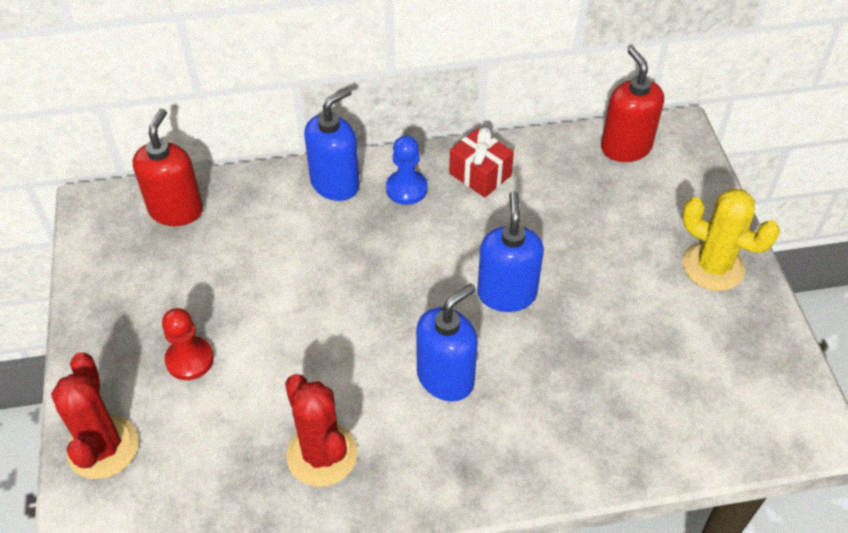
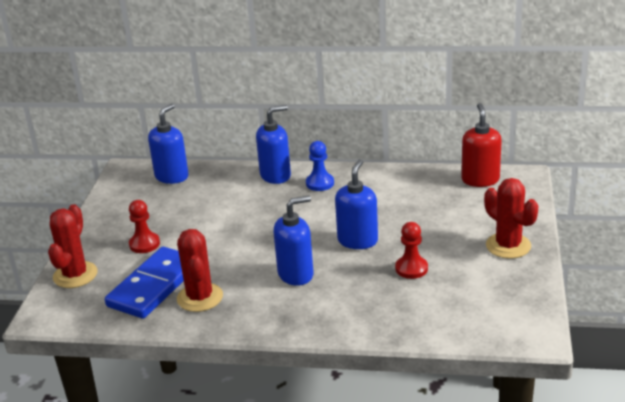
camera: 20 degrees right, 20 degrees down
(176, 210) = (172, 176): red soap dispenser -> blue soap dispenser
(241, 445) = (154, 286): none -> blue domino
(480, 174) = (372, 182): red gift -> none
(603, 334) = (411, 268): none -> red pawn
(713, 266) = (508, 246): yellow cactus -> red cactus

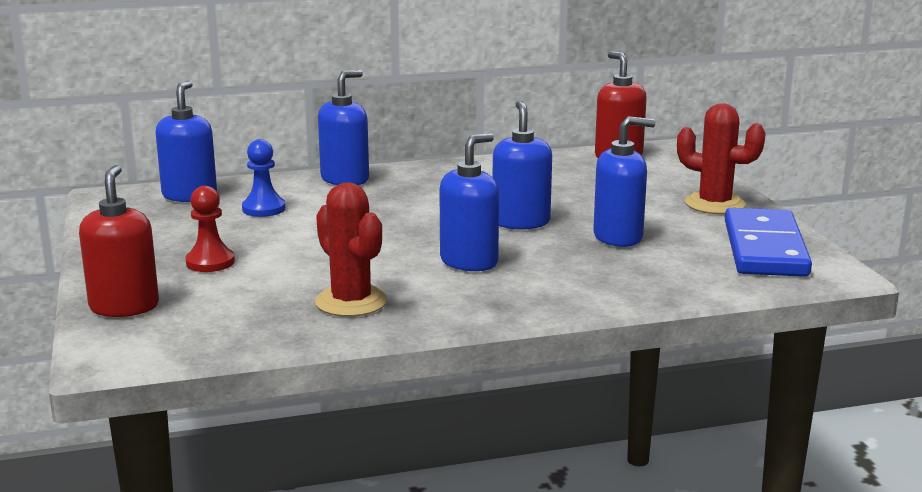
camera: 25 degrees left, 10 degrees down
(75, 275) = (124, 307): red cactus -> red soap dispenser
(154, 286) = (267, 300): blue domino -> blue domino (765, 249)
(320, 183) = (414, 179): blue pawn -> blue pawn (264, 209)
(411, 268) = (618, 237): red pawn -> blue soap dispenser

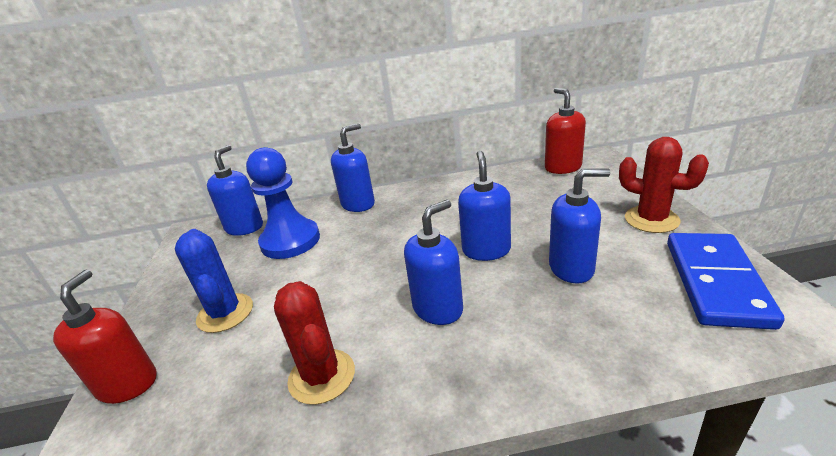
camera: 10 degrees right, 10 degrees up
(210, 262) = (225, 313): red pawn -> blue cactus
(264, 209) = (290, 241): blue pawn -> blue pawn, size x1.81

